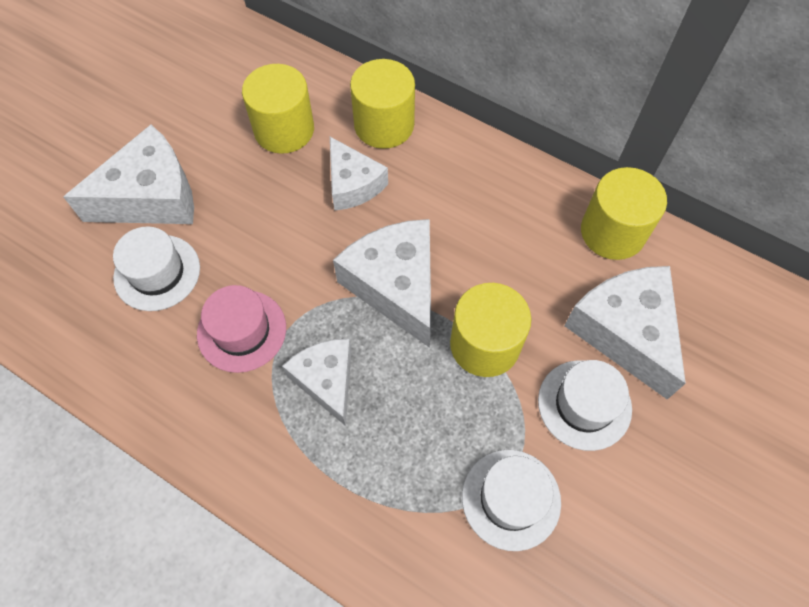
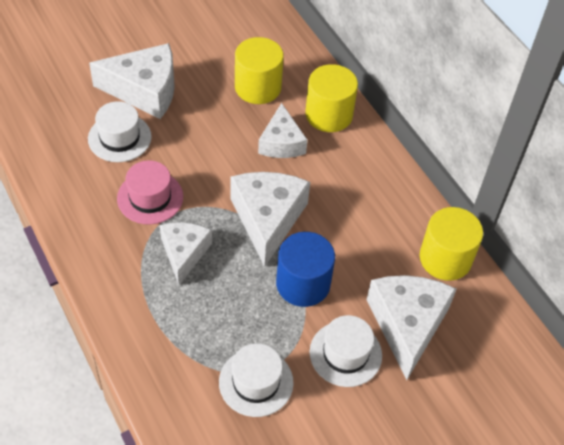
camera: 25 degrees right, 10 degrees down
(485, 344) = (303, 284): yellow cylinder -> blue cylinder

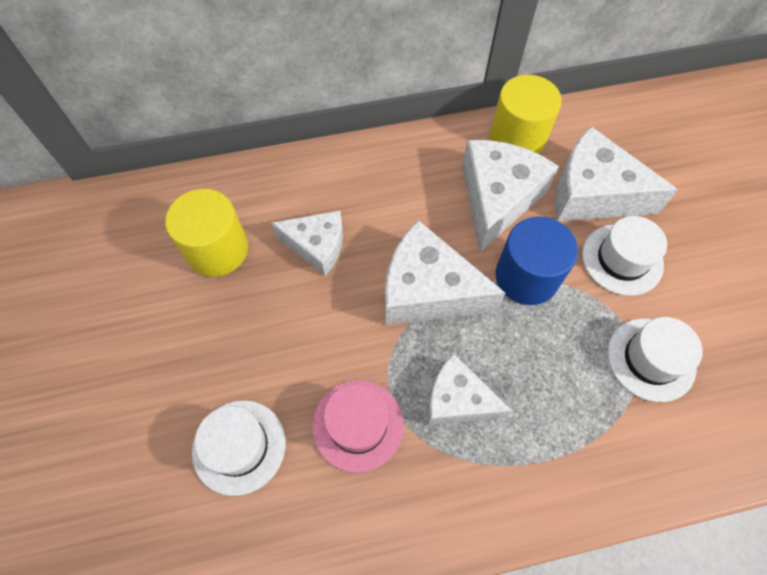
camera: 70 degrees left, 10 degrees up
(145, 90) = (164, 393): white cheese -> white cheese (497, 198)
(329, 114) = (291, 186): yellow cylinder -> none

